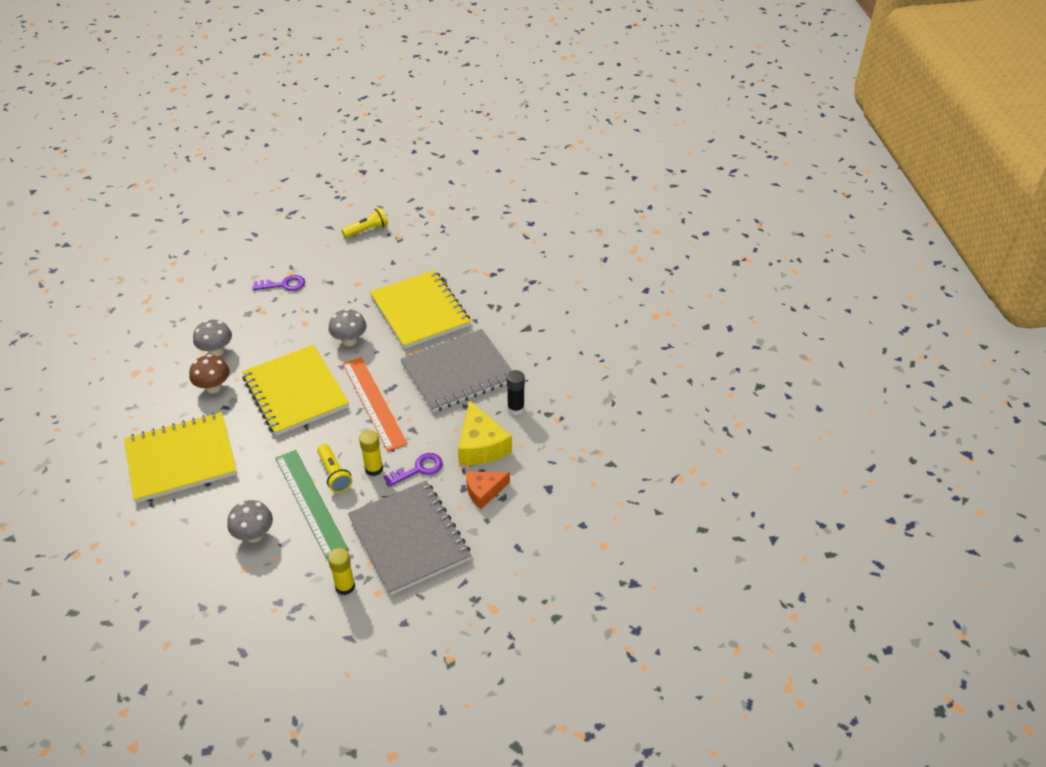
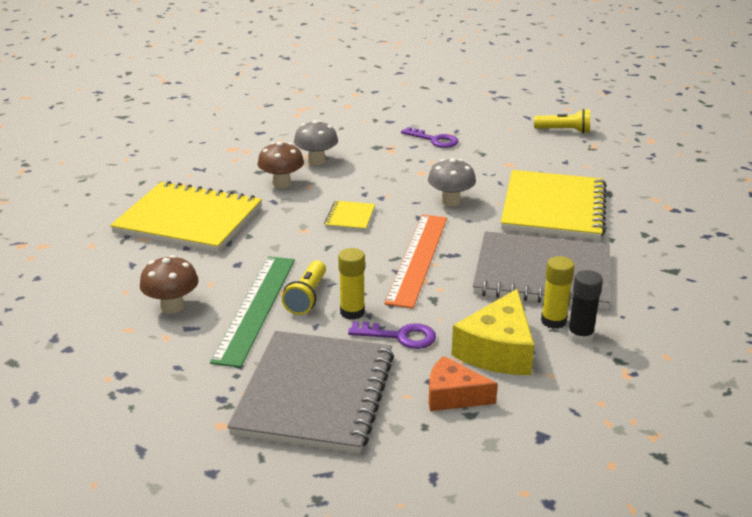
camera: 40 degrees right, 15 degrees down
(254, 535) = (172, 306): grey mushroom -> brown mushroom
(295, 392) = (350, 217): yellow notebook -> yellow notebook, size x0.43
(345, 586) = (197, 399): yellow glue stick -> yellow glue stick (553, 321)

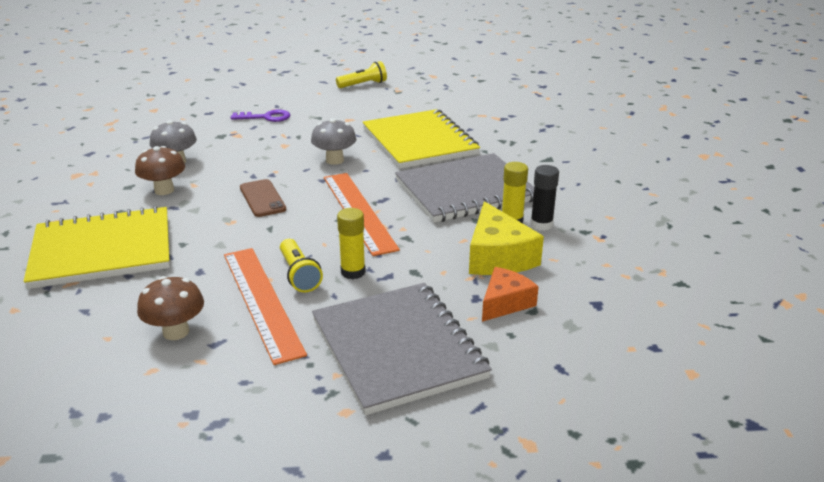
camera: 35 degrees left, 0 degrees up
(256, 308) = (262, 301): green ruler -> orange ruler
(350, 217) = (262, 198): yellow notebook -> brown phone
(399, 336) = (413, 275): purple key -> none
(453, 396) = (505, 303): orange cheese -> orange cheese turned 150 degrees clockwise

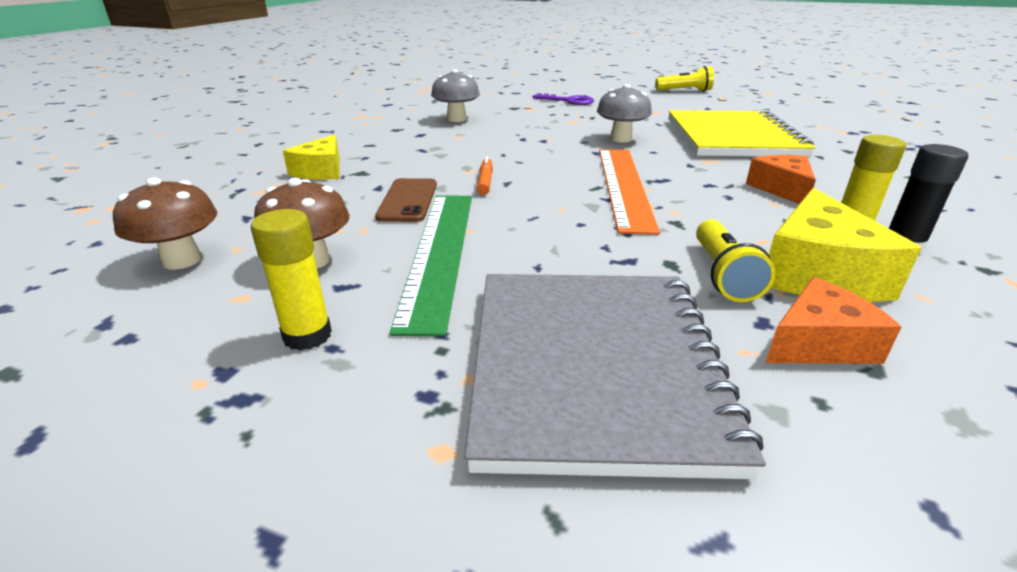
camera: 25 degrees right, 0 degrees up
(102, 250) = (321, 171): yellow notebook -> yellow cheese
(164, 190) = (426, 136): brown mushroom -> brown mushroom (182, 260)
(252, 231) = (485, 182): none -> orange marker
(262, 198) = (518, 157): brown phone -> brown phone (408, 200)
(262, 301) = (440, 252): orange ruler -> green ruler
(299, 275) = (507, 234): yellow flashlight -> yellow flashlight (723, 274)
(353, 272) = (580, 245): yellow glue stick -> yellow glue stick (307, 336)
(465, 191) = (782, 189): grey notebook -> orange cheese

